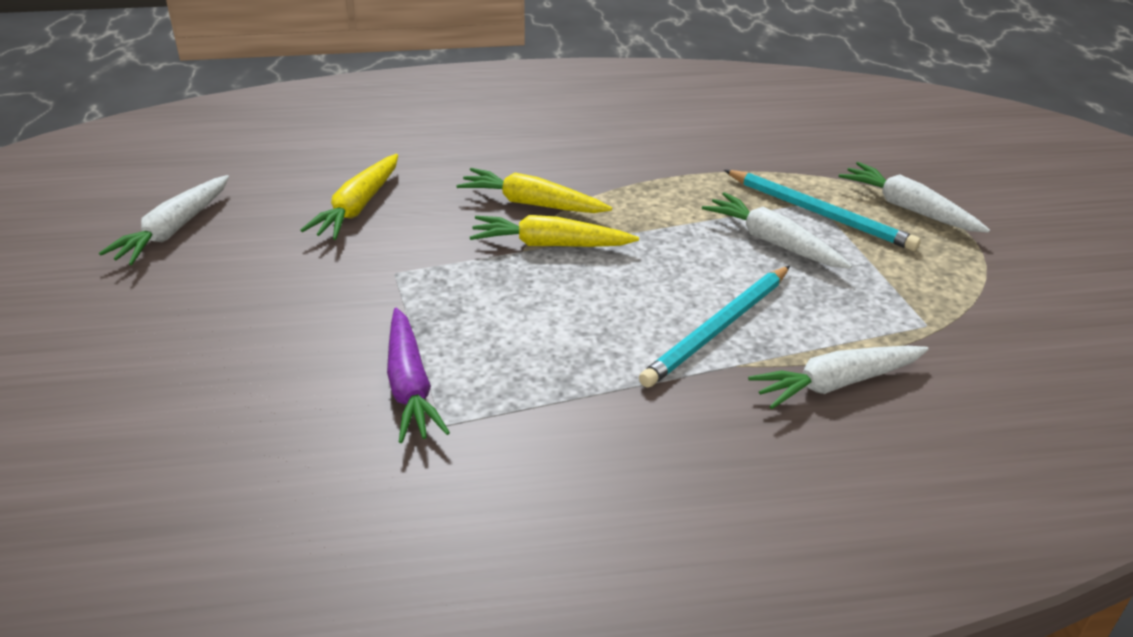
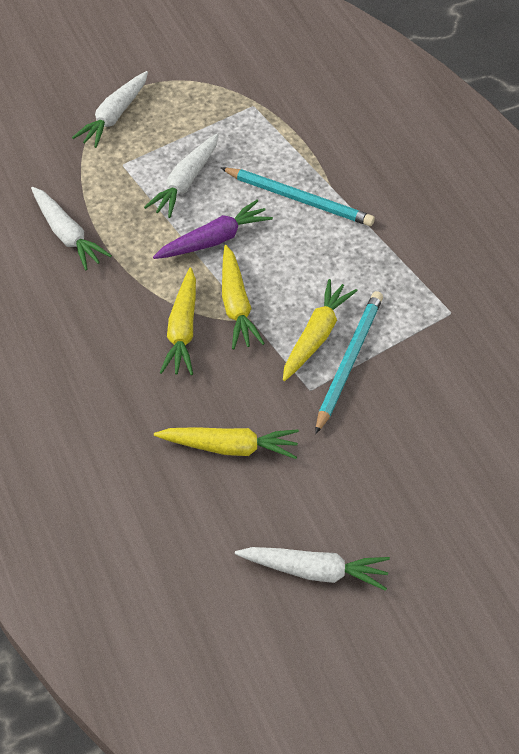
camera: 105 degrees left, 15 degrees up
(410, 386) = (426, 339): purple carrot -> purple carrot (214, 240)
(470, 294) = (316, 336): none -> yellow carrot
(820, 213) = (137, 161): turquoise pencil -> turquoise pencil (349, 361)
(836, 383) = (328, 142): white carrot -> white carrot (67, 235)

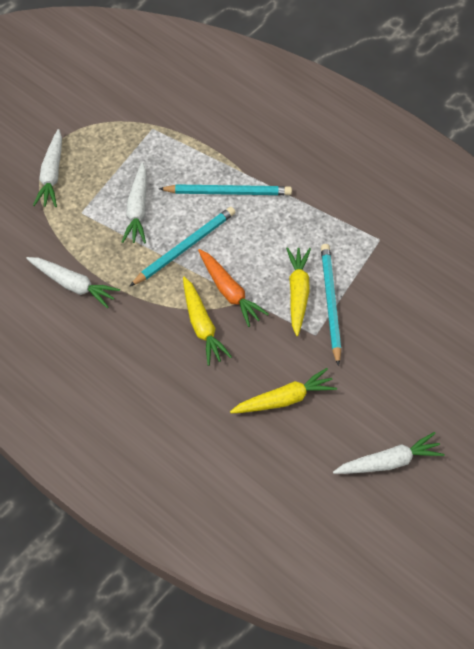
camera: 25 degrees left, 5 degrees up
(214, 240) = (185, 247): purple carrot -> turquoise pencil
(236, 305) = (229, 292): yellow carrot -> orange carrot

